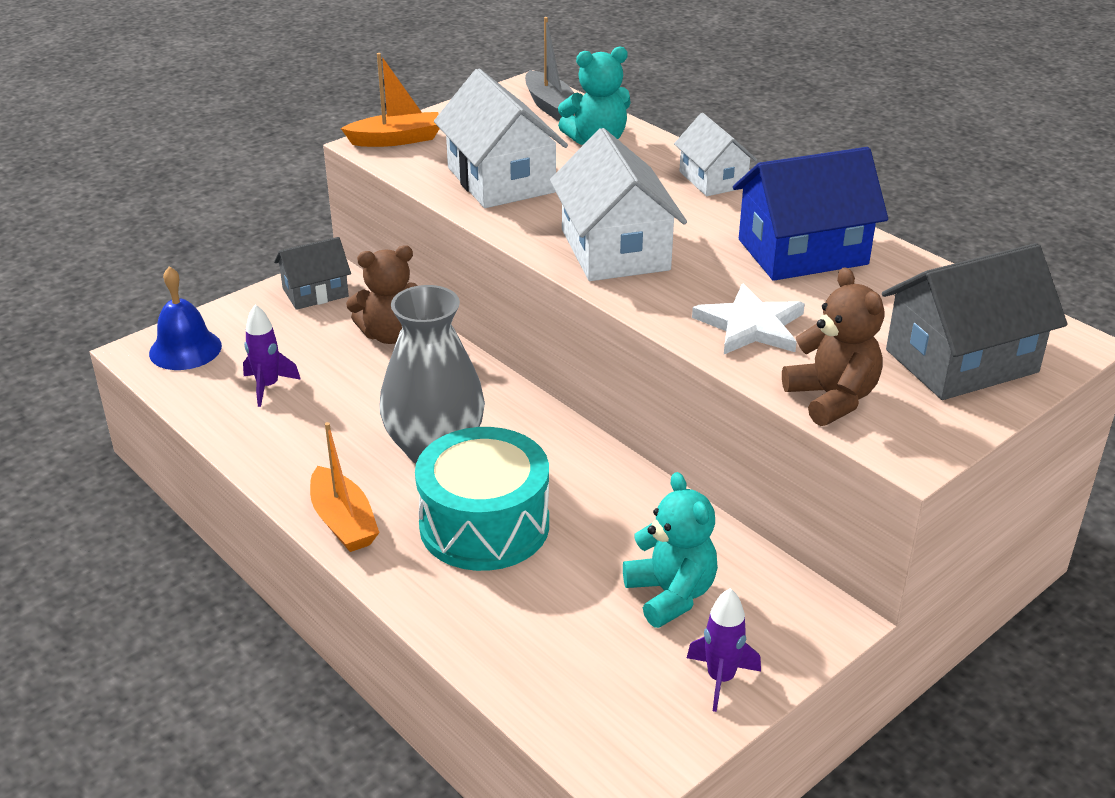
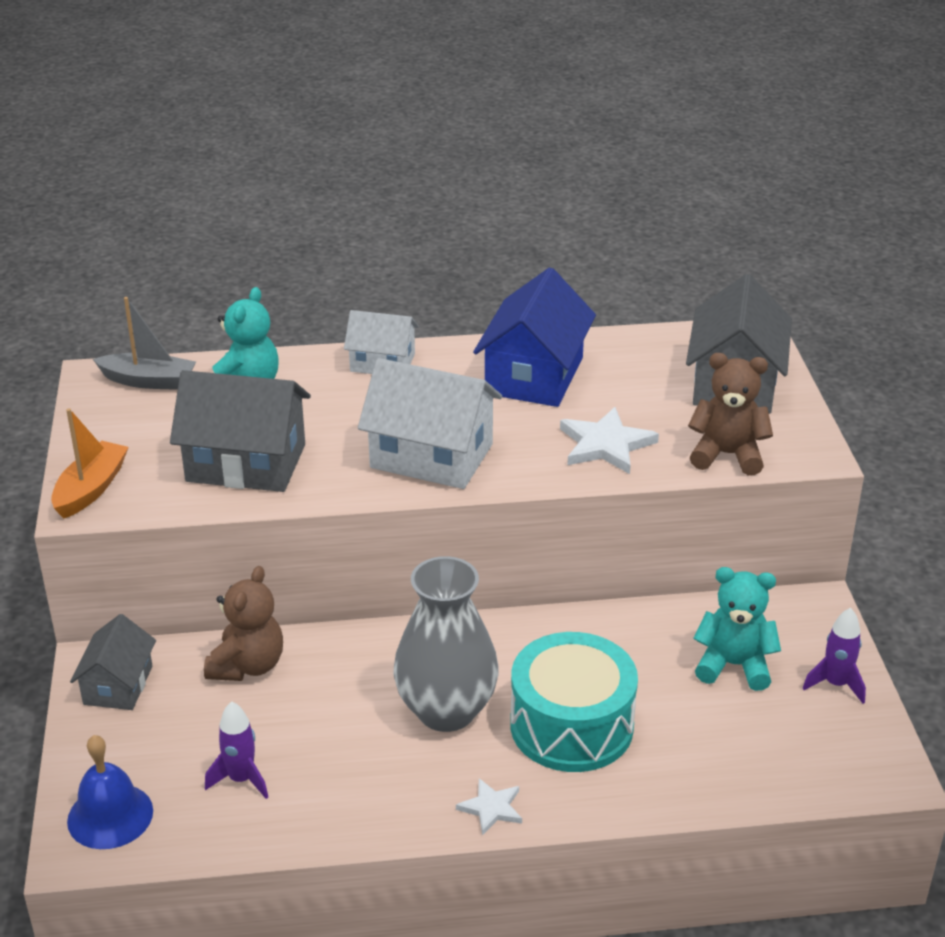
camera: 55 degrees left, 0 degrees up
(343, 521) = (491, 808): orange boat -> white star
(501, 180) = (246, 463): white house -> grey house

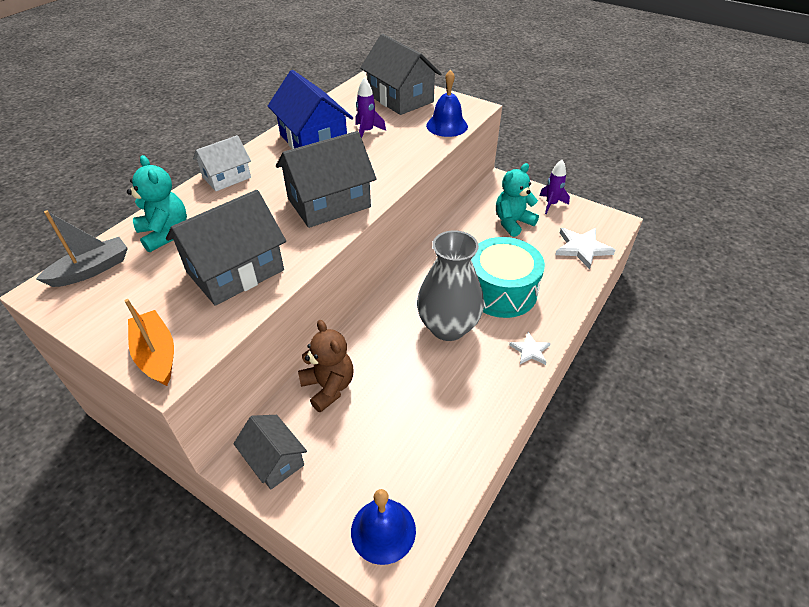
camera: 50 degrees left, 10 degrees up
(241, 779) = (415, 443): purple rocket -> purple rocket (367, 132)
(431, 456) = (329, 203): white house -> grey house
(606, 444) = (395, 150): white star -> white star (582, 248)
(727, 455) = (447, 125): brown teddy bear -> blue bell

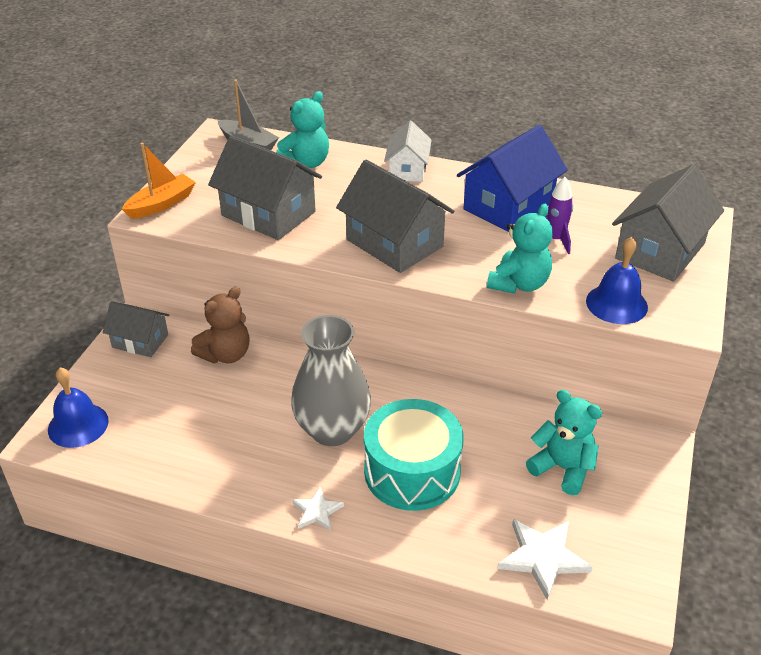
camera: 75 degrees right, 5 degrees down
(226, 177) = (407, 169): white house -> white house turned 60 degrees clockwise
(274, 460) = (140, 341): grey house -> grey house turned 75 degrees clockwise
(410, 156) = (519, 284): none -> turquoise teddy bear
(551, 204) = (635, 511): purple rocket -> none

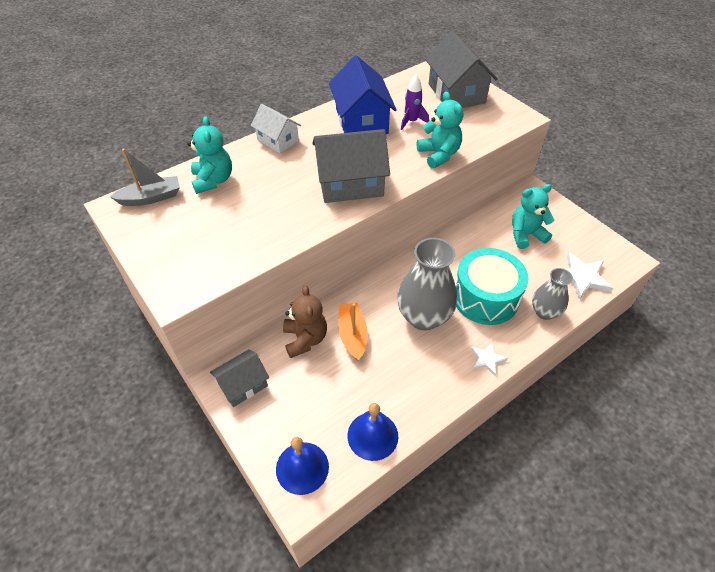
camera: 55 degrees left, 10 degrees up
(161, 204) = (172, 280): orange boat -> orange boat (352, 335)
(268, 213) = (253, 226): grey house -> none
(441, 539) = (544, 312): none -> grey vase
(616, 304) = (487, 130): blue bell -> blue bell (372, 435)

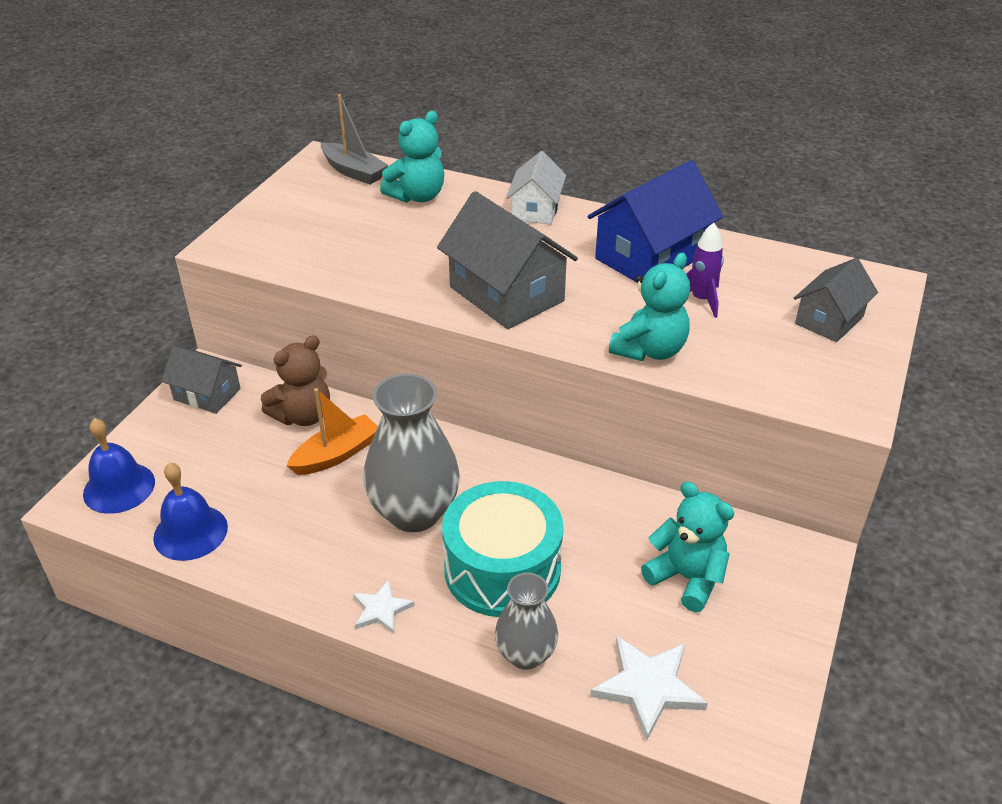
camera: 60 degrees right, 10 degrees down
(456, 93) = (829, 320): grey house -> grey house, size x0.60

